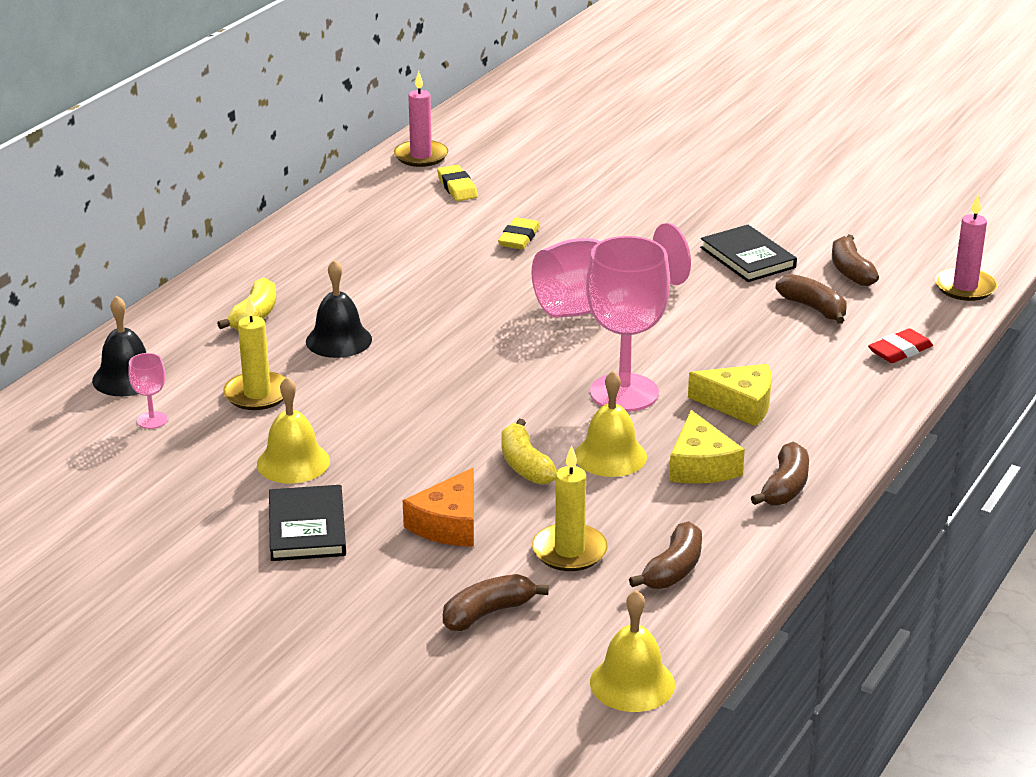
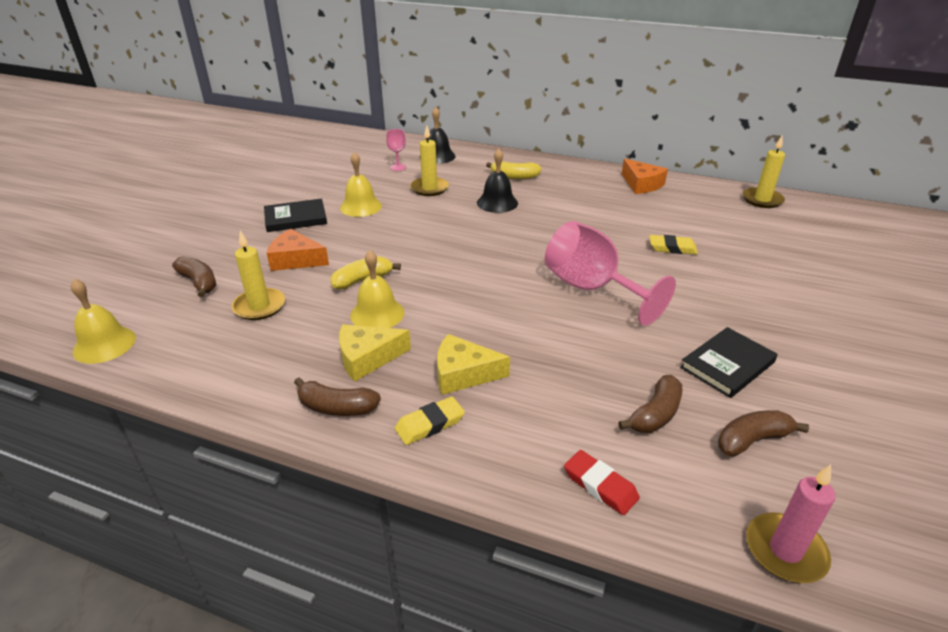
camera: 80 degrees right, 5 degrees up
(335, 223) = (641, 184): none -> orange cheese
(421, 156) = (762, 200): pink candle -> yellow candle
(457, 187) = (728, 217): yellow eraser -> yellow eraser (430, 424)
(624, 393) = (465, 313): pink goblet -> none
(673, 569) = (229, 353): brown banana -> none
(739, 404) = (463, 374): yellow cheese -> yellow cheese turned 90 degrees clockwise

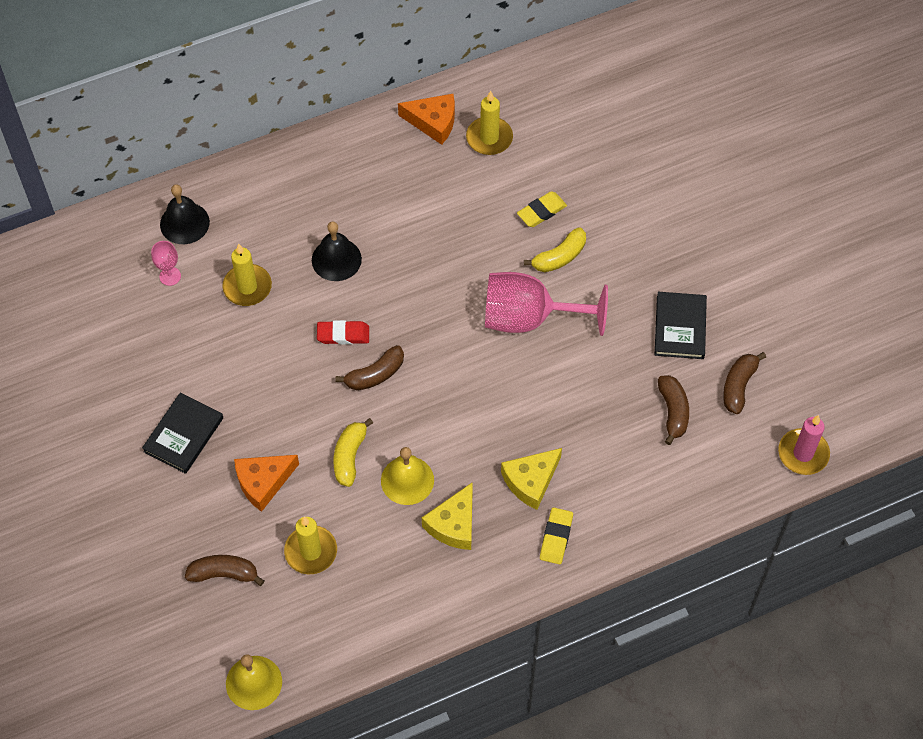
camera: 45 degrees left, 25 degrees up
(336, 407) = (486, 578): brown banana -> brown banana (375, 375)
(361, 206) = (219, 368): yellow bell -> none
(514, 177) = (304, 201): yellow banana -> yellow banana (559, 257)
(600, 485) = (688, 493): red eraser -> red eraser (343, 334)
(762, 200) = (554, 70): yellow candle -> yellow candle (489, 138)

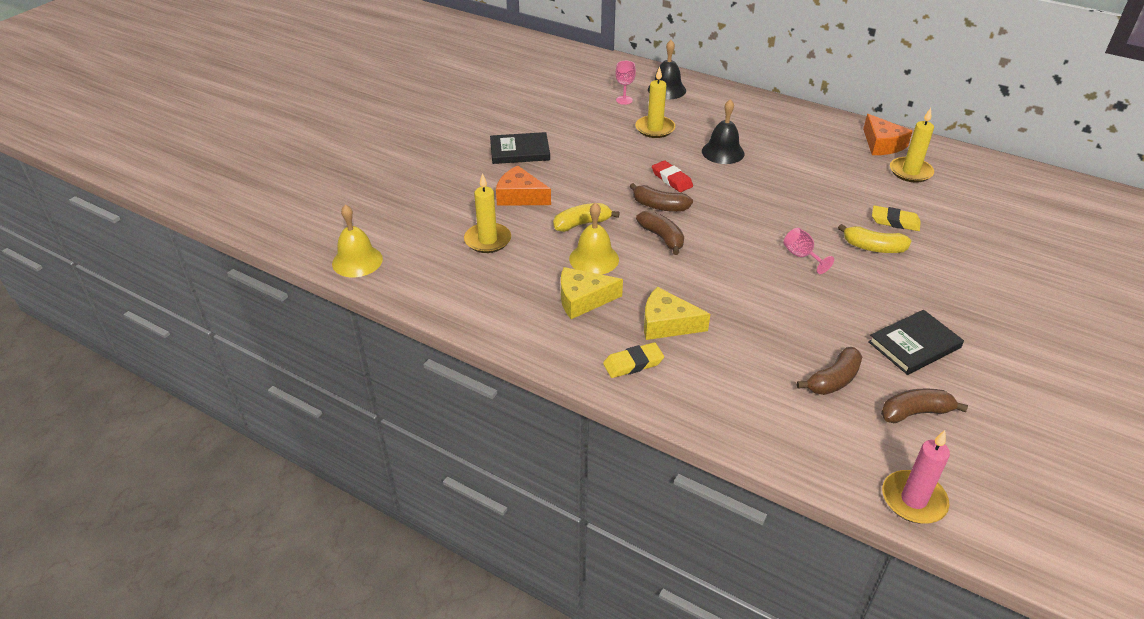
camera: 55 degrees right, 20 degrees down
(224, 574) = (432, 211): brown banana -> brown banana (662, 237)
(529, 318) = (802, 256): pink goblet -> pink goblet, size x0.43

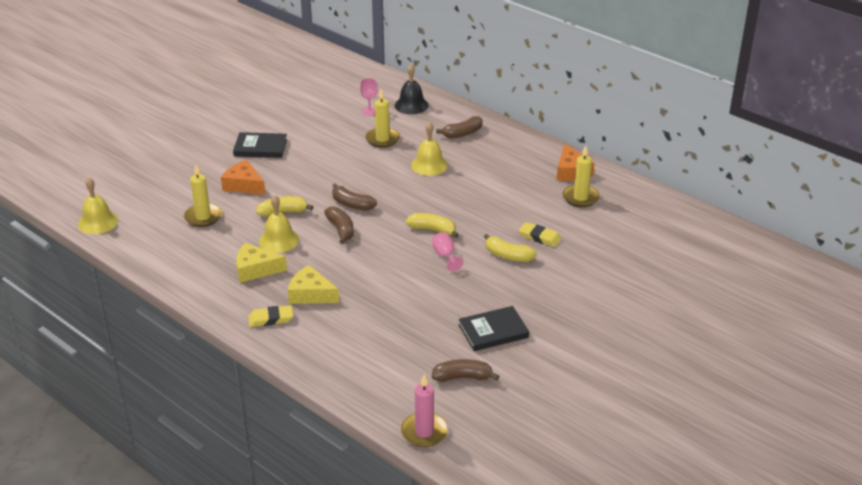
camera: 10 degrees right, 5 degrees down
(671, 179) = (374, 184): red eraser -> none
(723, 152) = (429, 165): black bell -> yellow bell
(769, 226) = (433, 230): none -> yellow banana
(833, 380) = (415, 348): brown banana -> brown banana (462, 133)

